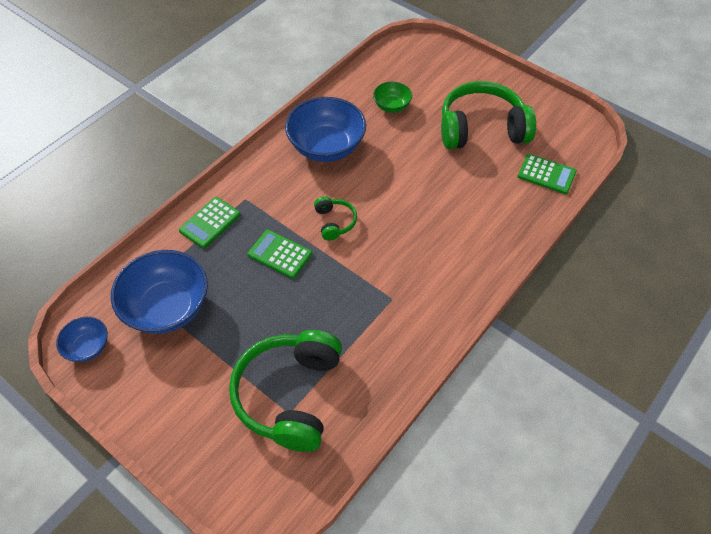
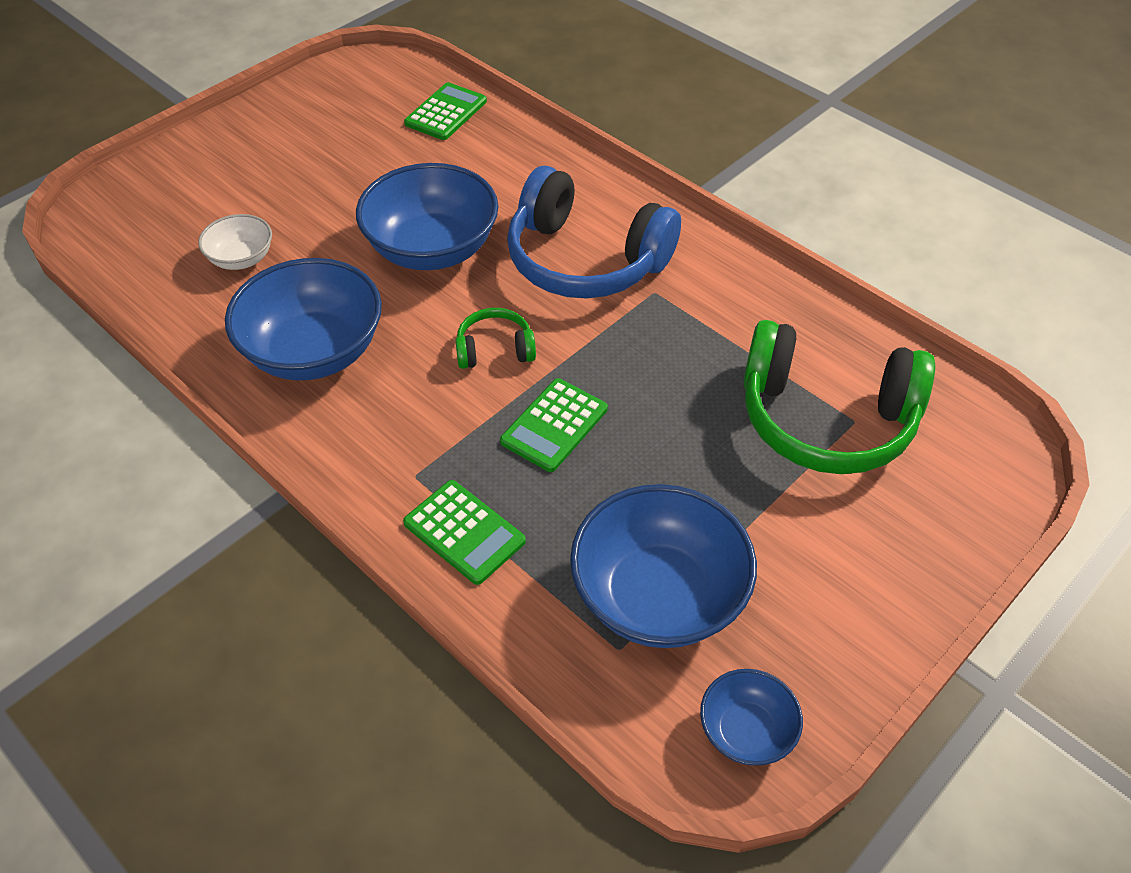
camera: 85 degrees left, 5 degrees down
(392, 106) = (241, 258): green bowl -> white bowl
(413, 184) = (432, 249): none -> blue bowl
(416, 260) = (585, 260): none -> blue headphones
(481, 129) = (333, 162): green headphones -> none

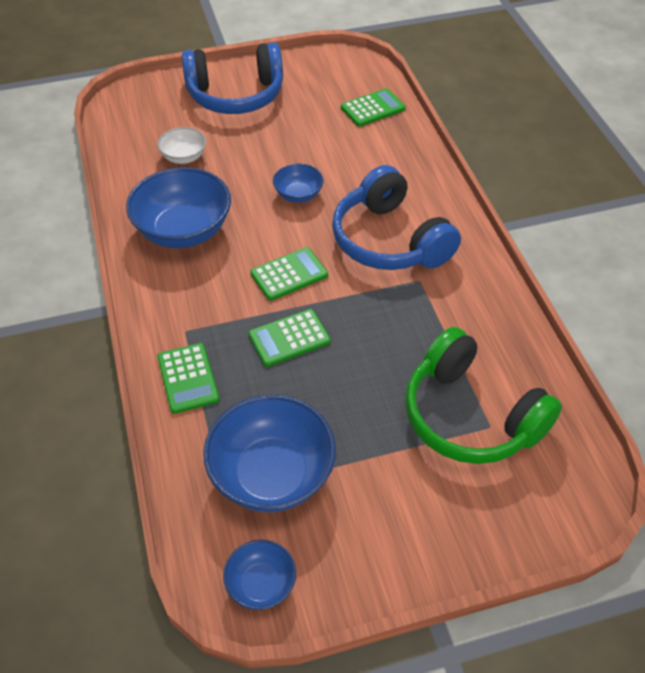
camera: 30 degrees right, 0 degrees up
(253, 156) = (236, 95): none -> blue headphones
(432, 249) = (298, 195): blue bowl -> blue bowl, size x0.52
(495, 349) = (289, 274): green headphones -> green calculator

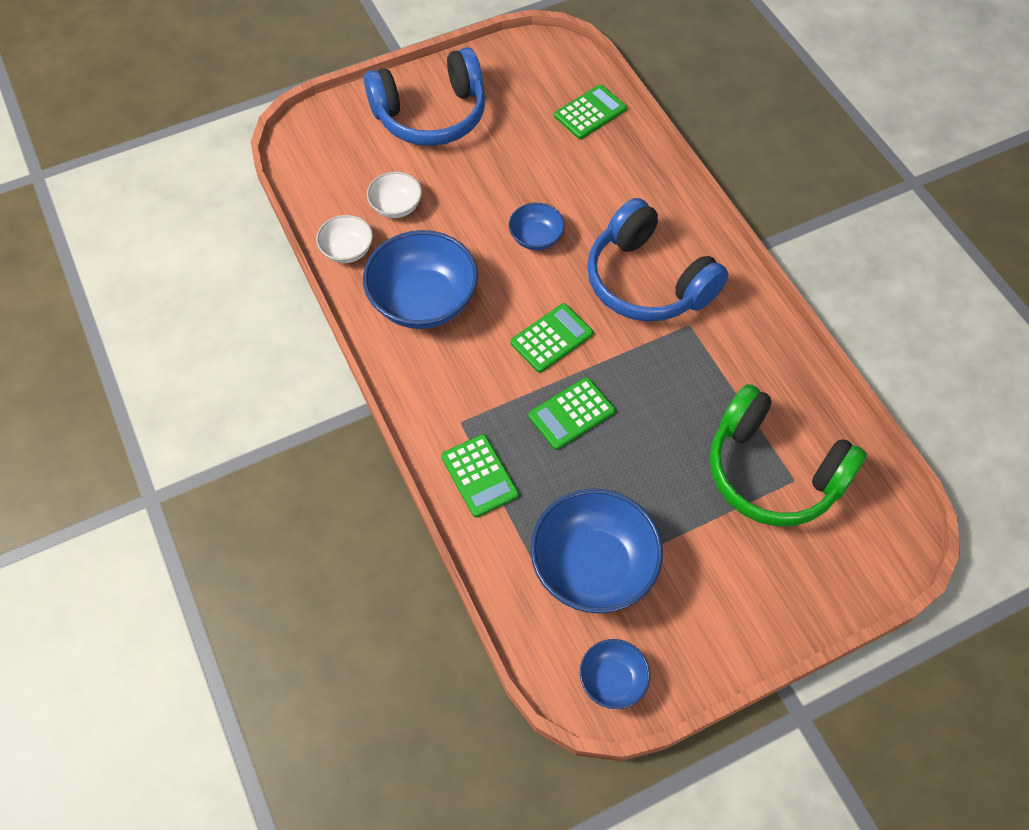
camera: 10 degrees left, 10 degrees up
(131, 184) = (347, 250): none -> white bowl

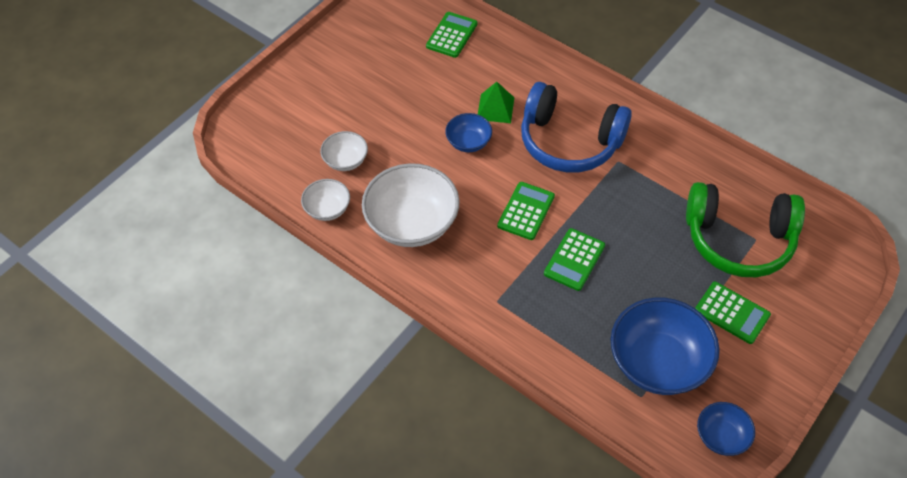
camera: 25 degrees left, 5 degrees down
(423, 301) = (412, 223): blue bowl -> white bowl
(431, 115) = (330, 81): blue headphones -> none
(479, 476) = (535, 334): green calculator -> green calculator (732, 313)
(588, 212) = (495, 108): none -> green pyramid

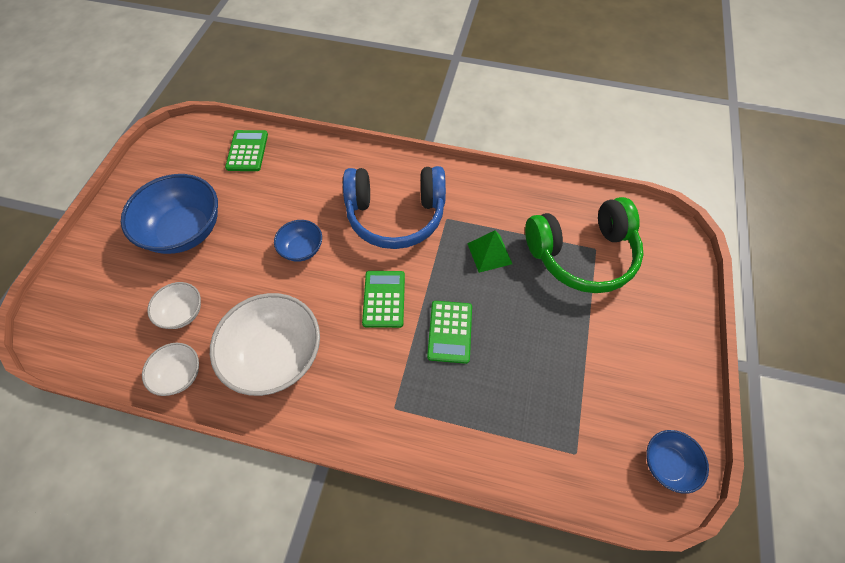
camera: 25 degrees left, 5 degrees up
(495, 108) = (315, 207): green pyramid -> green pyramid (489, 253)
(658, 362) = (573, 408): blue bowl -> blue bowl (185, 230)
(732, 313) = (611, 328): green calculator -> none

